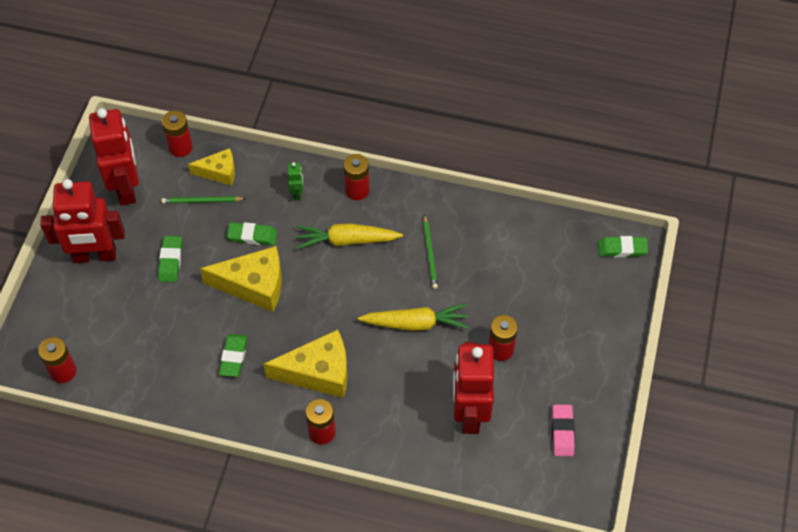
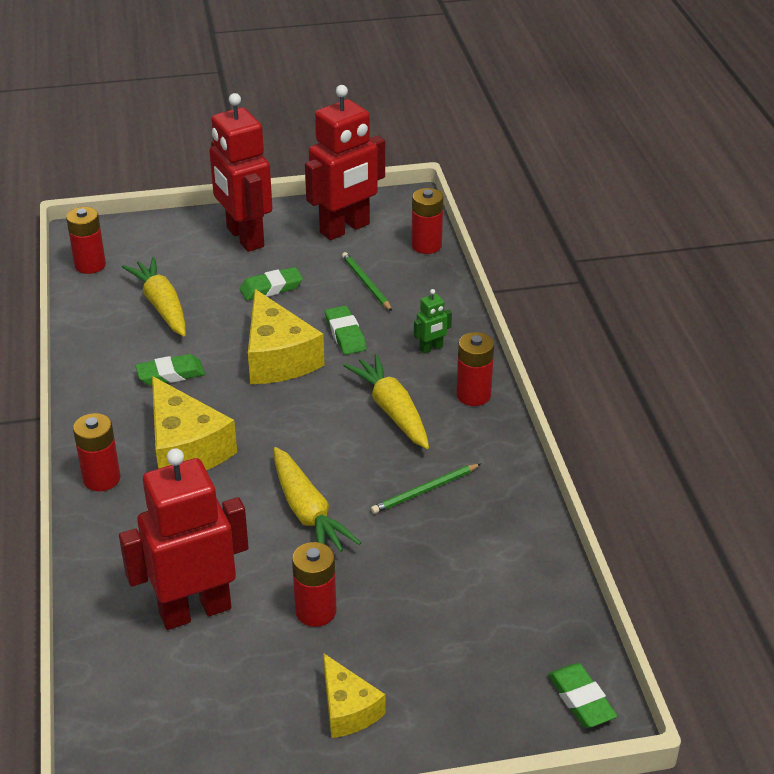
camera: 65 degrees right, 20 degrees down
(148, 338) = (162, 305): none -> yellow carrot
(219, 172) = (415, 282): yellow cheese -> yellow cheese (348, 709)
(562, 432) = (213, 726): pink eraser -> none

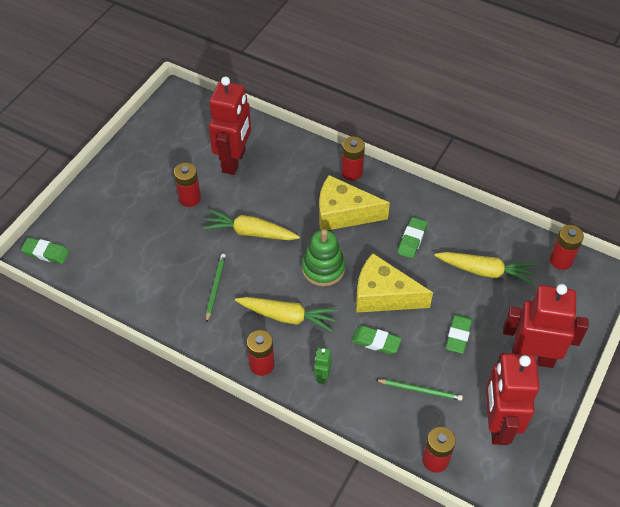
camera: 130 degrees right, 15 degrees up
(292, 419) = (323, 268): none -> green stacking toy
(348, 709) = (131, 177): yellow cheese -> none

